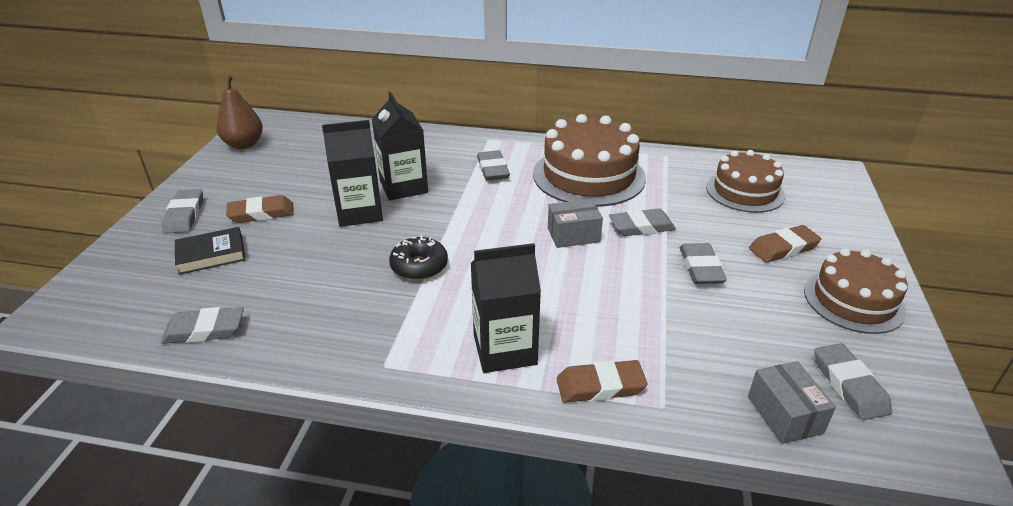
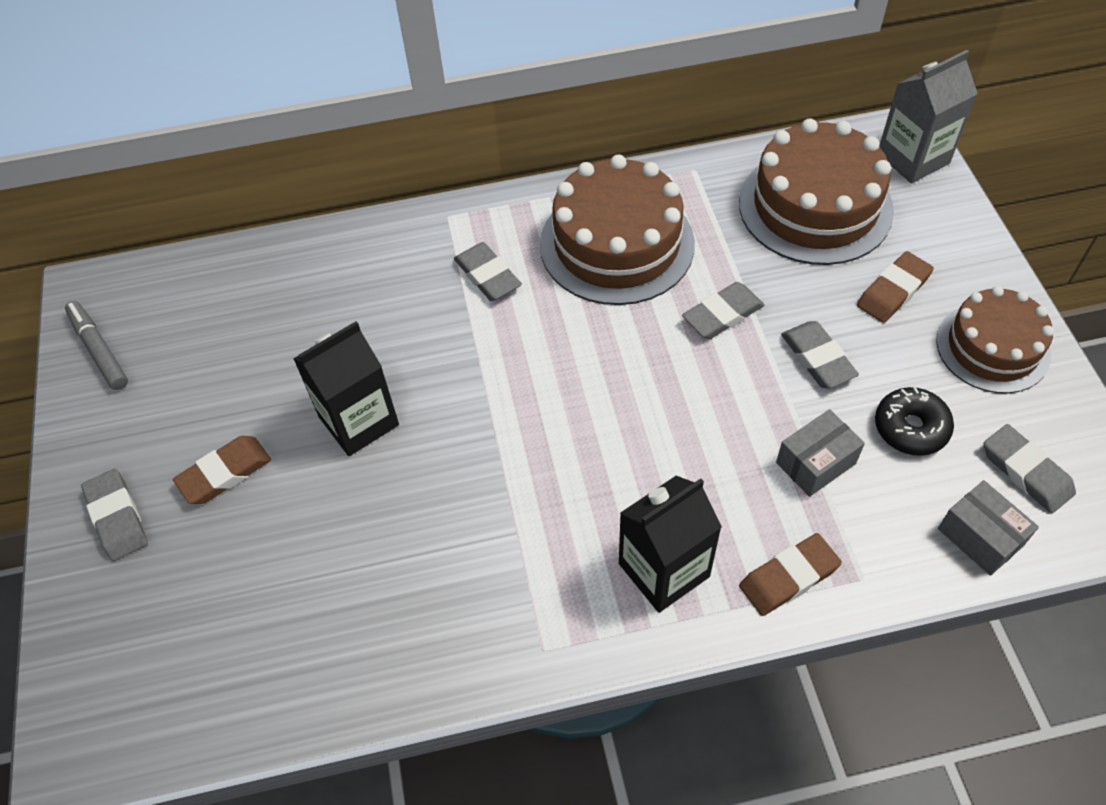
camera: 20 degrees left, 20 degrees up
(204, 330) = (294, 690): grey eraser -> none
(211, 255) = (210, 571): black book -> none
(244, 144) = (99, 350): brown pear -> grey marker
(403, 187) = (388, 352): black carton -> none
(419, 266) = (493, 484): black donut -> black donut (910, 428)
(573, 235) = (650, 359): grey box -> grey box (815, 463)
(745, 191) = (815, 206): brown cake -> brown cake, size x1.53
(835, 185) = (913, 158): none -> grey carton

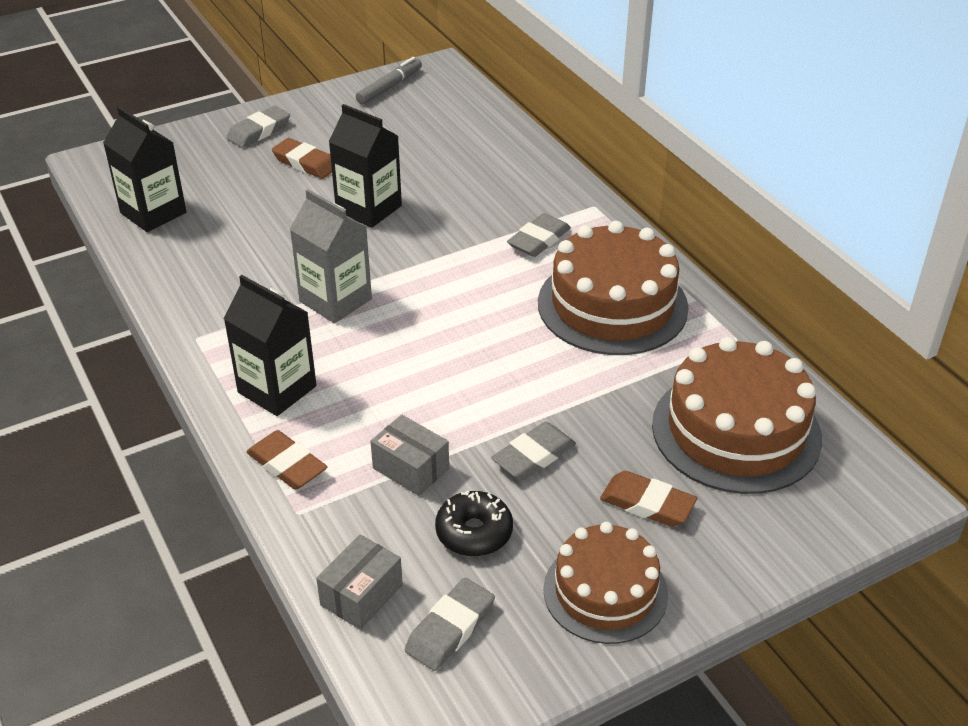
camera: 70 degrees right, 15 degrees down
(250, 677) = (153, 213): none -> black carton
(722, 314) = (559, 384): grey eraser -> none
(913, 158) = (858, 502): grey carton -> grey carton (335, 300)

